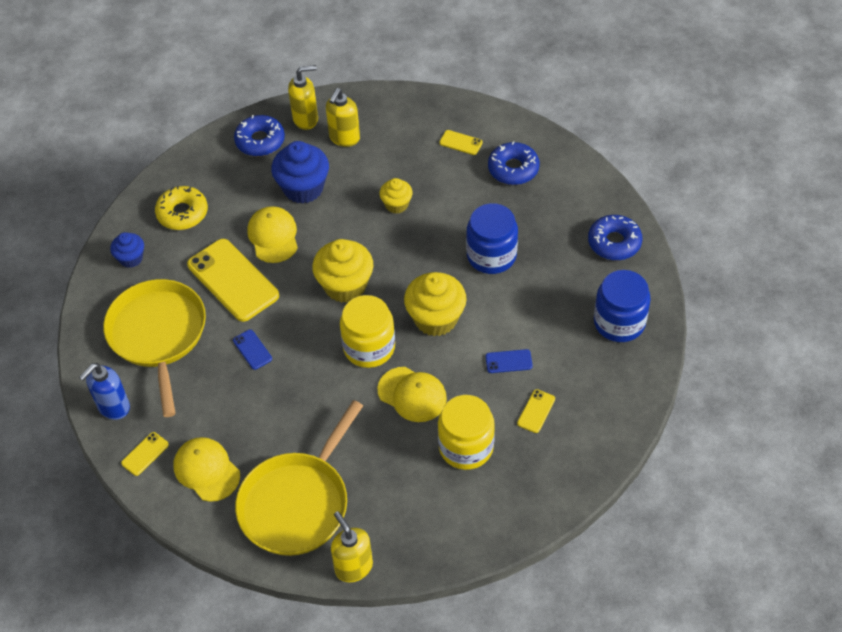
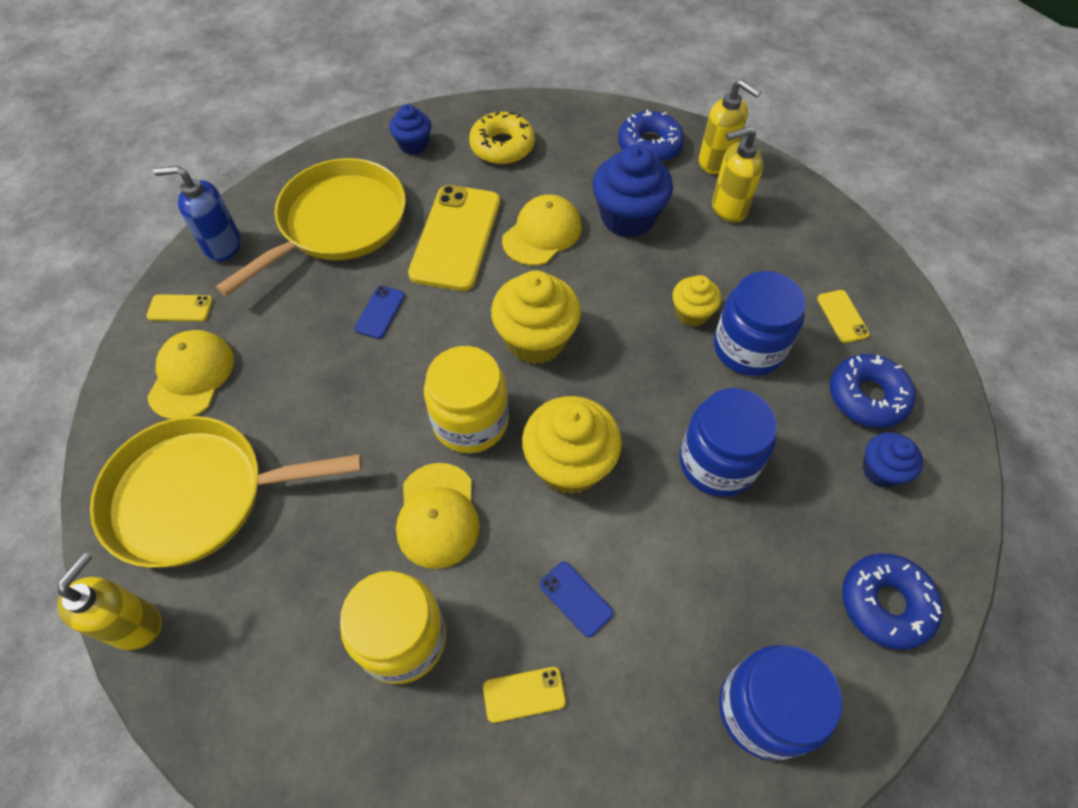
camera: 50 degrees right, 5 degrees up
(440, 195) = (748, 348): none -> blue jar
(554, 194) = (881, 470): none -> blue cupcake

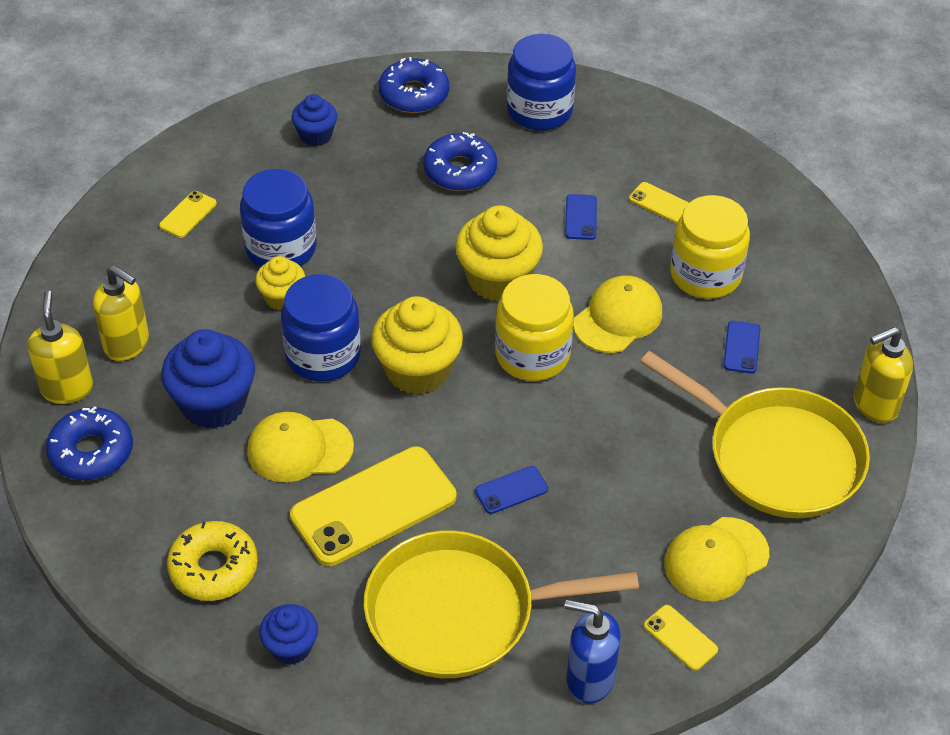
camera: 135 degrees left, 10 degrees down
(223, 246) = (589, 679): blue soap dispenser -> blue soap dispenser turned 150 degrees clockwise
(304, 581) = (741, 347): none -> blue phone
(717, 462) = (404, 210): blue jar -> blue jar (323, 355)
(867, 397) = (257, 168): blue donut -> blue donut (460, 170)

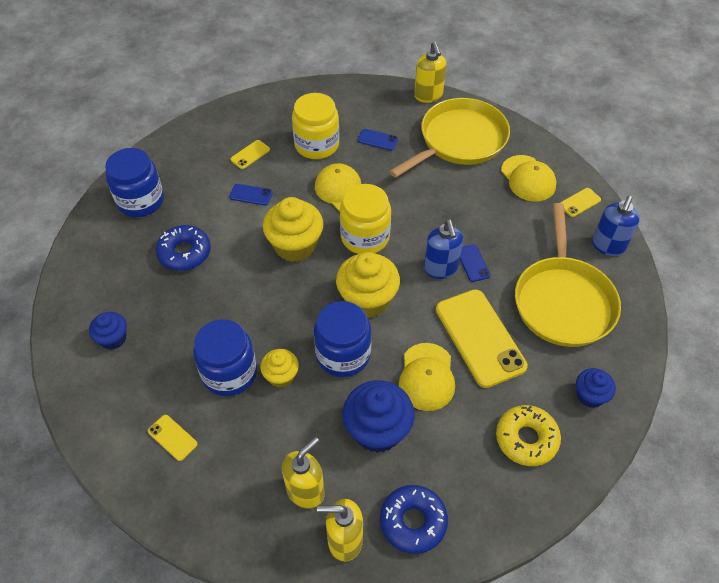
camera: 80 degrees left, 5 degrees up
(414, 94) = (93, 270): blue donut -> none
(491, 451) = (440, 269): none -> blue soap dispenser

